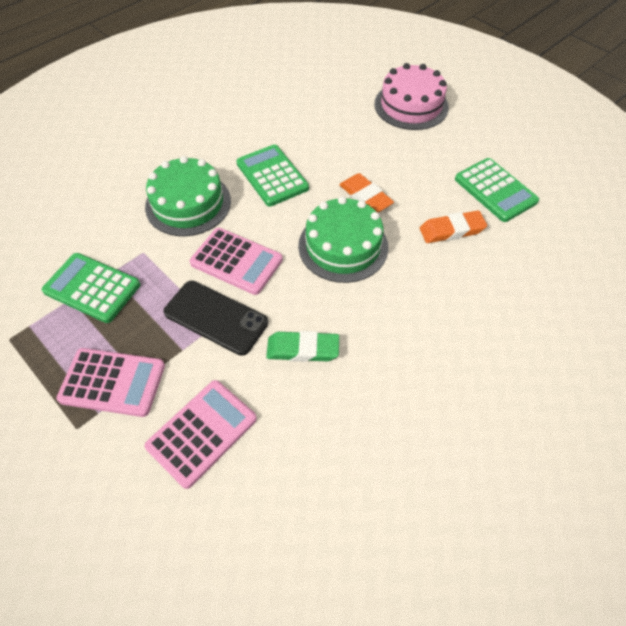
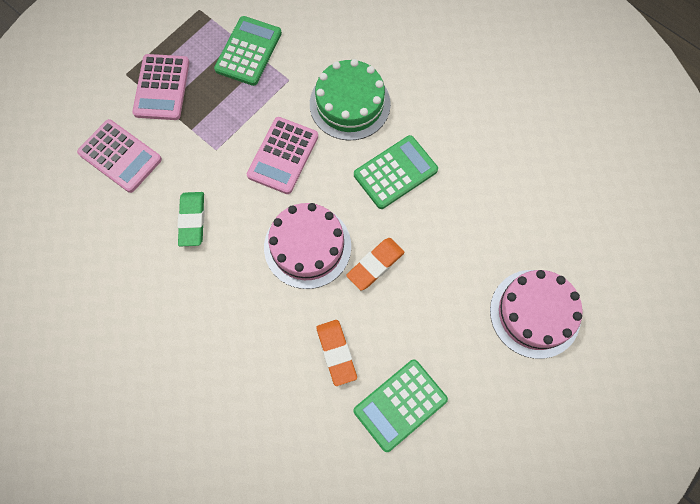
camera: 85 degrees right, 15 degrees up
(216, 317) = (222, 149): black phone -> none
(343, 246) = (307, 246): green cake -> pink cake

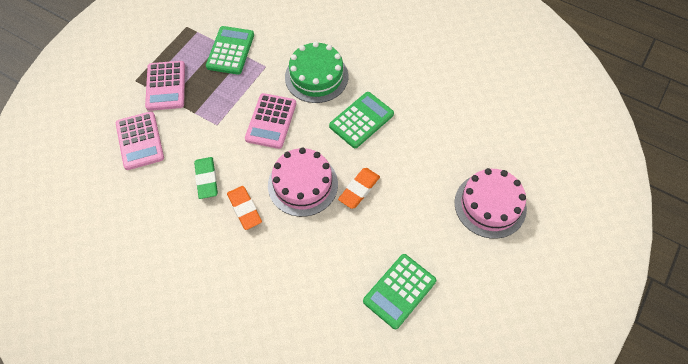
camera: 10 degrees left, 10 degrees down
(120, 156) = (140, 141): pink calculator -> pink calculator turned 45 degrees clockwise
(336, 353) = (340, 260): orange eraser -> orange eraser (244, 209)

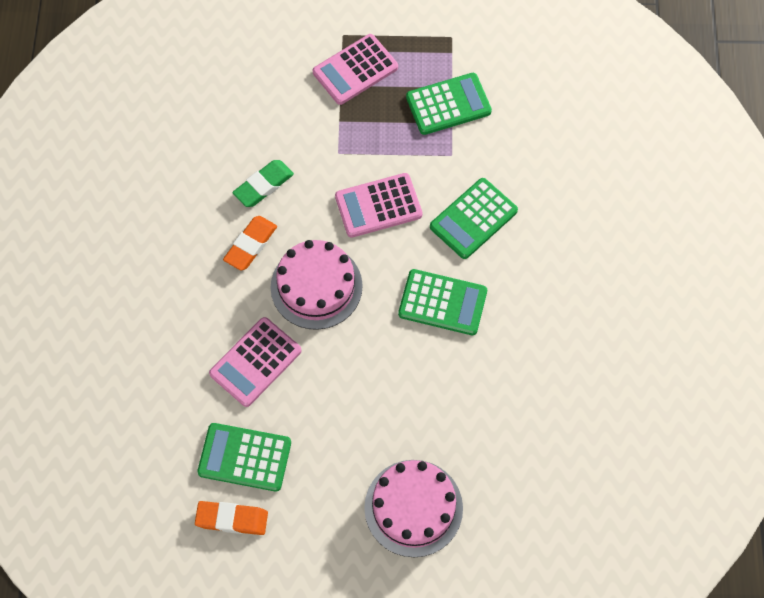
camera: 60 degrees right, 5 degrees up
(140, 141) = (270, 91): pink calculator -> pink calculator (255, 362)
(316, 76) = (473, 219): green cake -> green calculator
(359, 189) = (346, 350): orange eraser -> orange eraser (232, 519)

